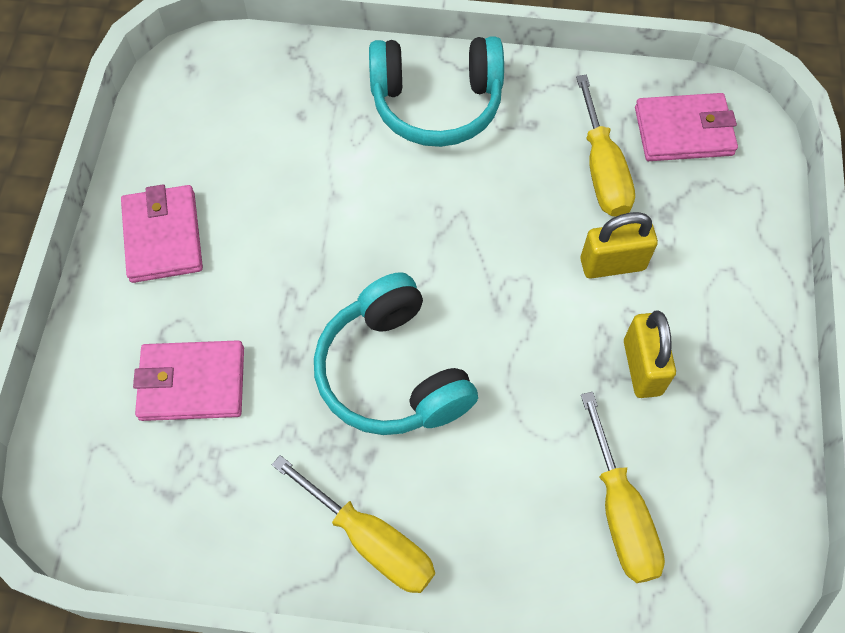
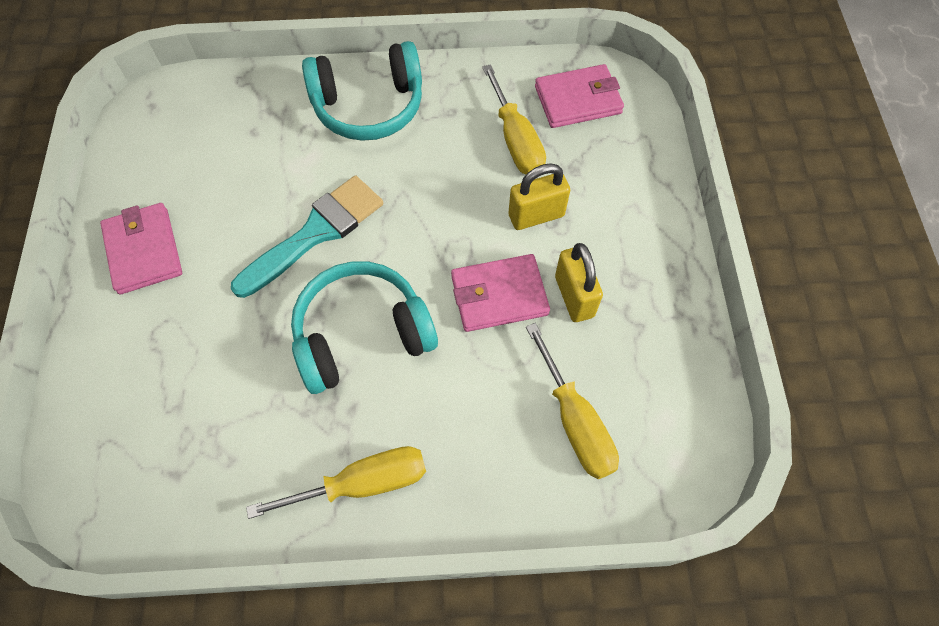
camera: 10 degrees left, 0 degrees up
(192, 383) = (185, 373): pink wallet -> pink wallet (499, 295)
(356, 245) = (316, 233): none -> turquoise brush
(371, 541) = (362, 483): yellow screwdriver -> yellow screwdriver turned 45 degrees counterclockwise
(392, 372) = (362, 335): turquoise headphones -> turquoise headphones turned 105 degrees clockwise

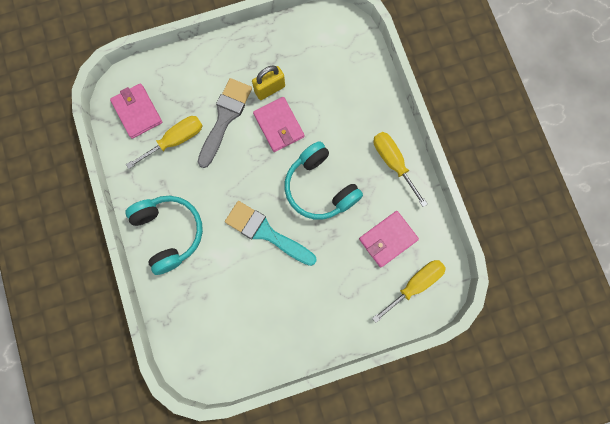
camera: 105 degrees left, 15 degrees up
(144, 251) = (302, 325): pink wallet -> pink wallet (387, 239)
(536, 215) = (225, 118): yellow padlock -> grey brush
(575, 421) = (336, 76): yellow screwdriver -> yellow screwdriver (414, 285)

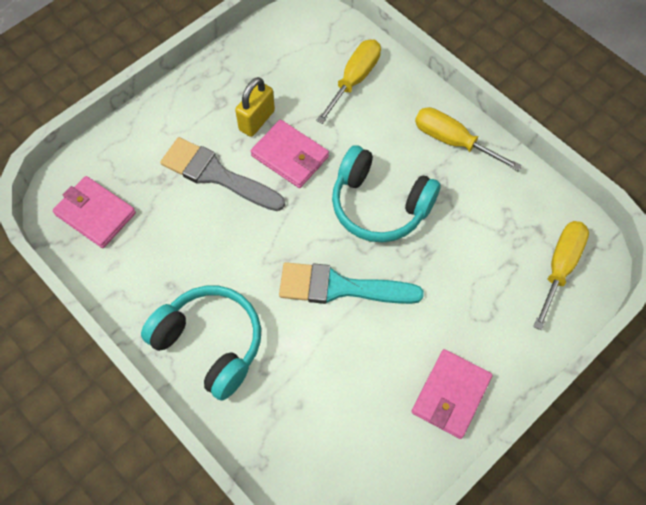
camera: 25 degrees left, 15 degrees down
(175, 140) = (164, 227): yellow screwdriver -> yellow screwdriver (354, 79)
(225, 118) = (216, 175): grey brush -> grey brush turned 60 degrees counterclockwise
(387, 239) = (496, 229): pink wallet -> pink wallet (451, 395)

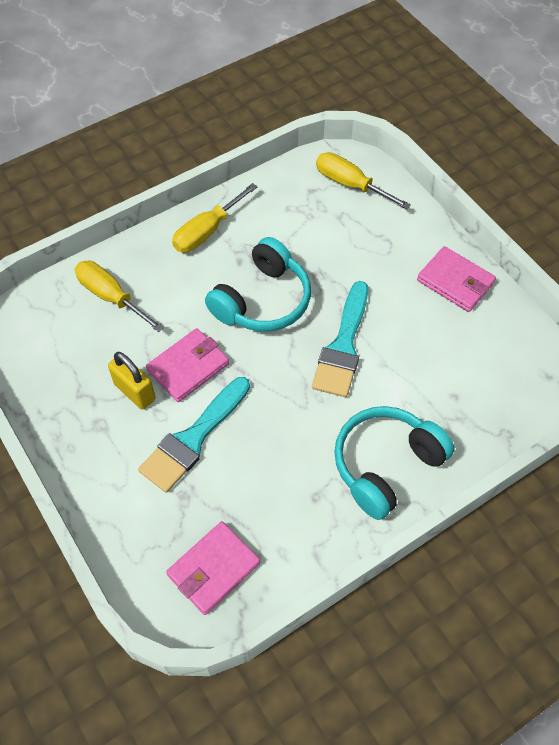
camera: 80 degrees left, 5 degrees down
(216, 175) = (193, 439): grey brush -> turquoise brush

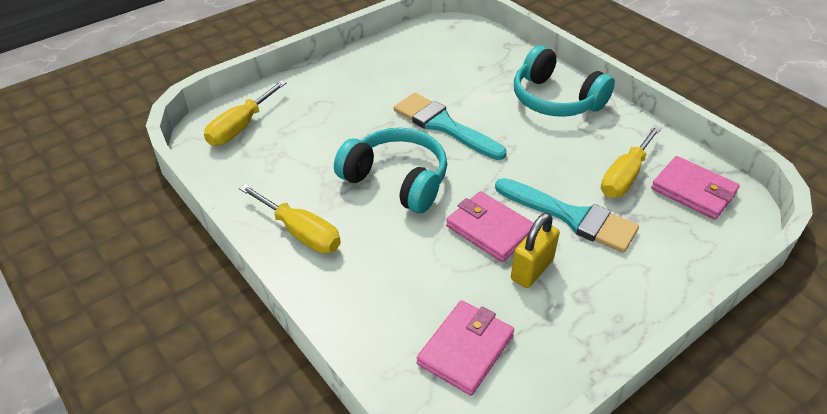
camera: 95 degrees left, 15 degrees down
(111, 297) = (404, 311): yellow screwdriver -> yellow screwdriver (625, 176)
(343, 346) = (443, 125): turquoise brush -> turquoise brush turned 150 degrees counterclockwise
(455, 282) = (364, 65): pink wallet -> pink wallet (465, 349)

